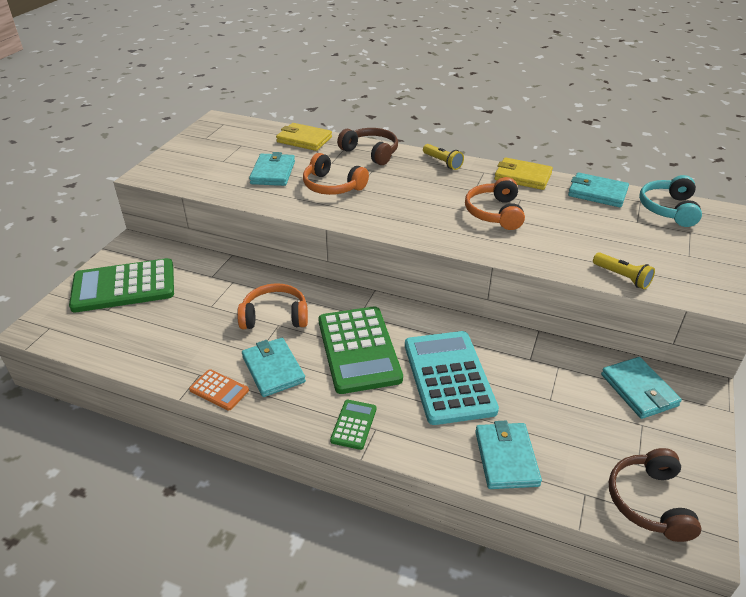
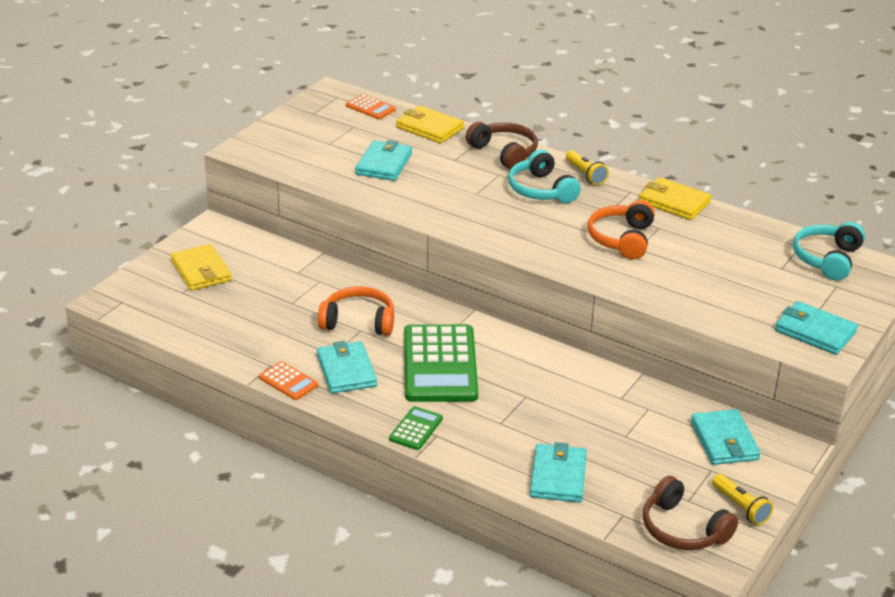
camera: 10 degrees right, 5 degrees down
(124, 286) = (201, 271): green calculator -> yellow wallet
(252, 129) = (370, 108): none -> orange calculator
(332, 186) = (448, 187): orange headphones -> none
(411, 179) = (541, 190): none -> turquoise headphones
(448, 377) = (526, 402): turquoise calculator -> none
(597, 193) = (753, 231): turquoise wallet -> turquoise wallet (815, 331)
(622, 277) = (730, 321): yellow flashlight -> yellow flashlight (741, 507)
(649, 502) = (683, 529): brown headphones -> brown headphones turned 60 degrees counterclockwise

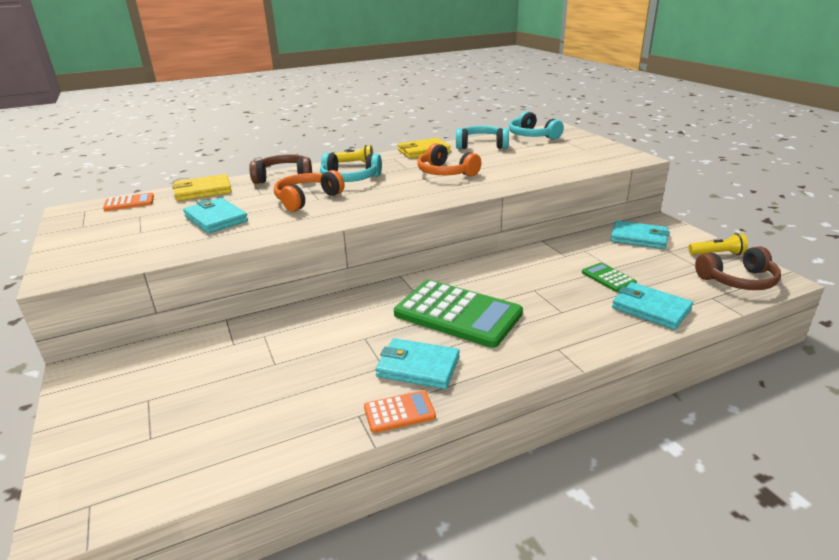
camera: 55 degrees left, 5 degrees down
(201, 271) = (136, 408): yellow wallet -> none
(358, 321) = (351, 334): orange headphones -> orange headphones (307, 199)
(416, 429) = (541, 356): green calculator -> green calculator (608, 278)
(742, 234) = (481, 145): none -> turquoise headphones
(815, 331) = (606, 154): turquoise wallet -> none

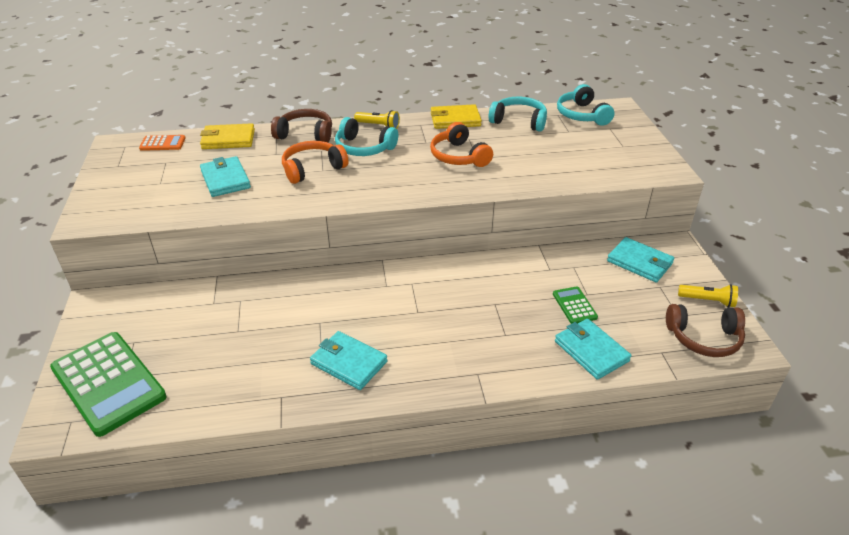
camera: 15 degrees right, 10 degrees up
(399, 412) = (313, 402): orange calculator -> none
(457, 314) = (410, 315): green calculator -> green calculator (108, 383)

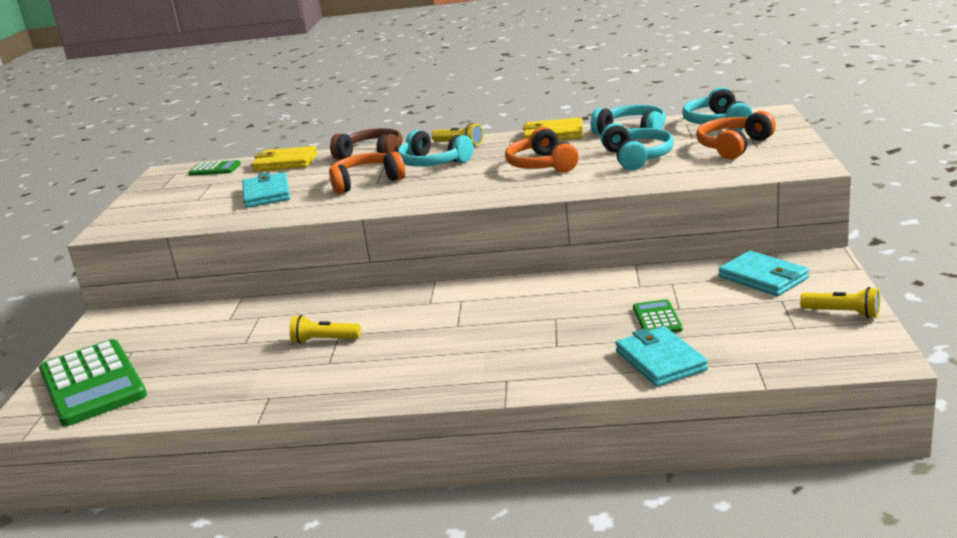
camera: 15 degrees right, 15 degrees down
(163, 143) = (215, 169): orange calculator -> green calculator
(309, 329) = (324, 340): none -> yellow flashlight
(349, 363) = (357, 369): turquoise wallet -> none
(534, 152) = (637, 157): none -> turquoise headphones
(605, 144) = (733, 146): none -> orange headphones
(704, 338) = (821, 349): brown headphones -> none

